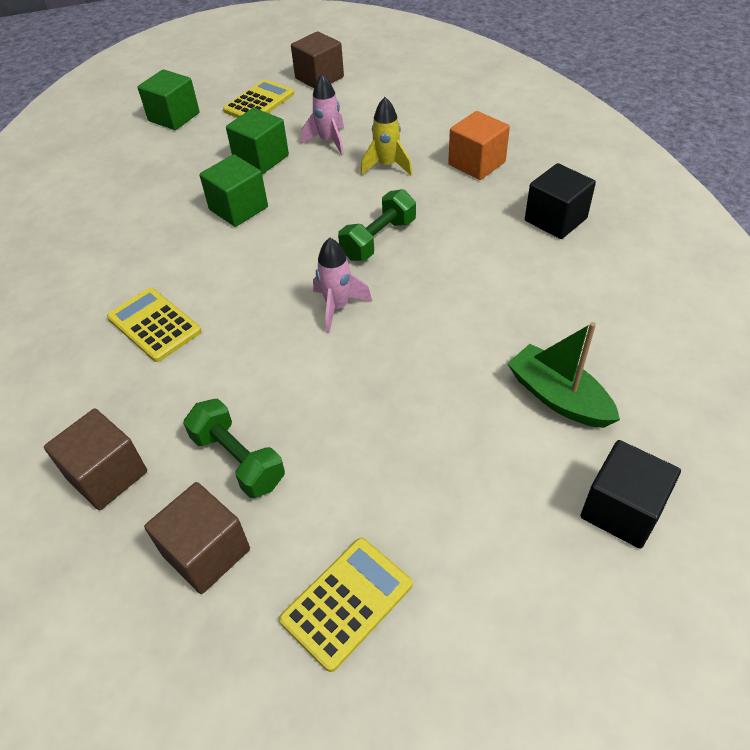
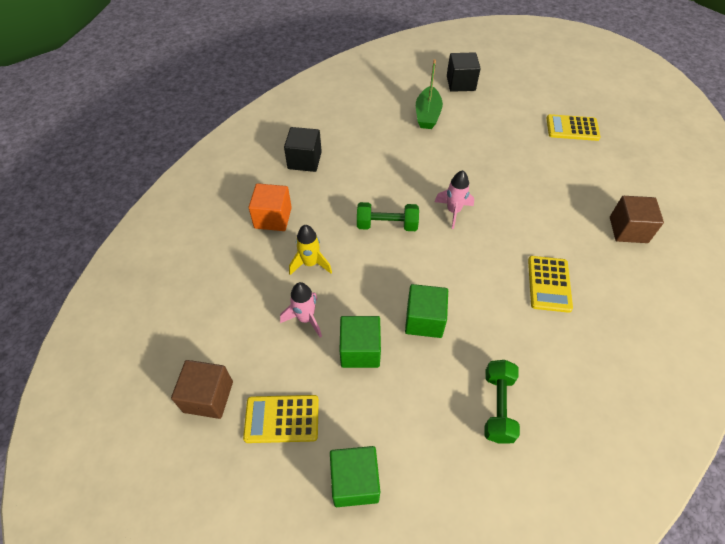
camera: 130 degrees left, 5 degrees up
(206, 552) = (607, 174): brown cube -> none
(238, 460) = (567, 191): green dumbbell -> green dumbbell (497, 406)

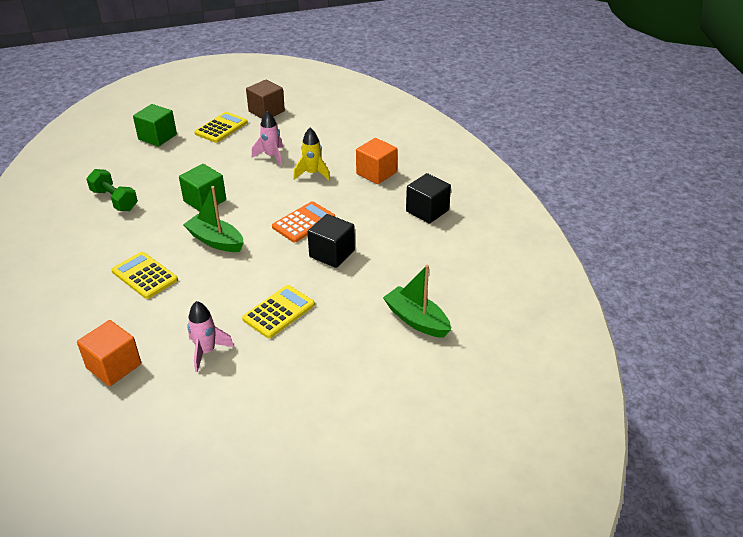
camera: 125 degrees right, 15 degrees down
(360, 350) = (222, 167): green cube -> none
(387, 225) = (303, 222): green dumbbell -> orange calculator
(453, 211) = (273, 265): pink rocket -> pink rocket (206, 352)
(460, 83) = (449, 383): black cube -> black cube (332, 253)
(465, 268) = (216, 241): none -> green boat
(572, 128) = (271, 435): yellow calculator -> yellow calculator (279, 312)
(628, 230) = (114, 366): brown cube -> orange cube

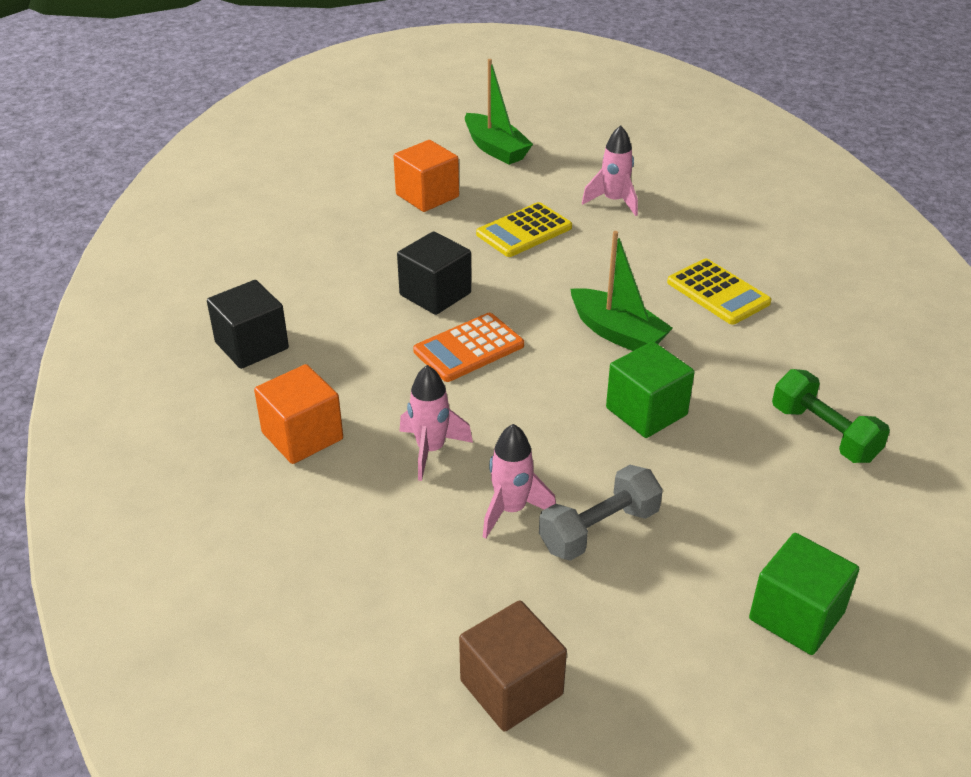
camera: 170 degrees left, 0 degrees up
(114, 366) = (721, 199): orange cube -> orange cube (427, 196)
(221, 128) = (635, 630): yellow calculator -> none
(233, 154) = (599, 530): none -> grey dumbbell
(312, 174) = (431, 450): yellow rocket -> pink rocket
(416, 320) = (353, 206): green boat -> green boat (495, 149)

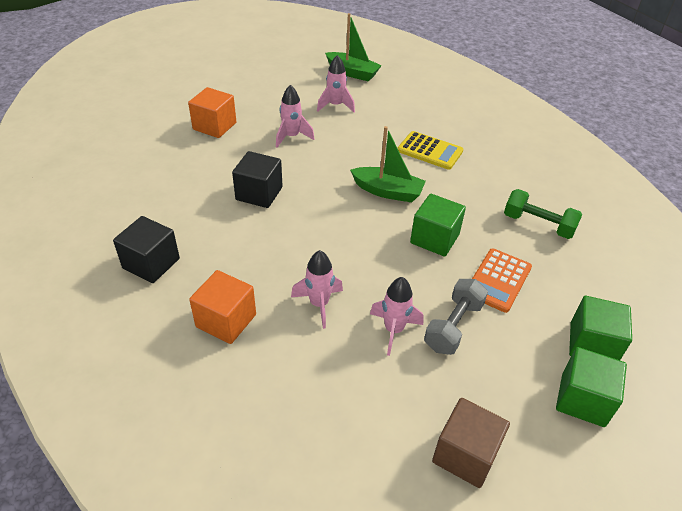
camera: 25 degrees left, 5 degrees up
(469, 348) = (302, 226): orange calculator -> orange calculator (498, 280)
(495, 149) = (241, 85): green boat -> green boat (352, 73)
(524, 231) = (292, 137): yellow calculator -> pink rocket
(729, 680) = (582, 399): none -> green cube

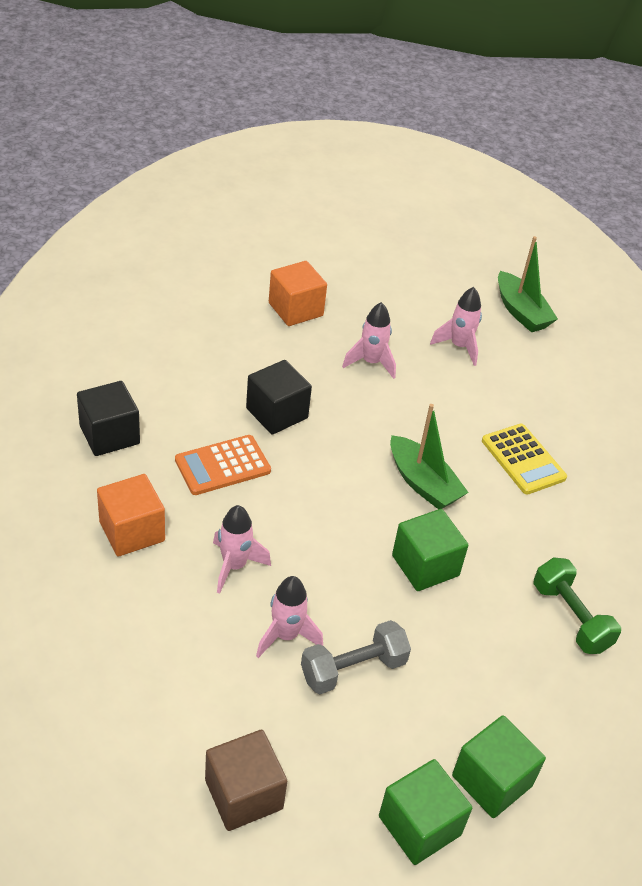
camera: 30 degrees right, 0 degrees up
(498, 280) = (453, 651): orange calculator -> orange calculator (222, 466)

